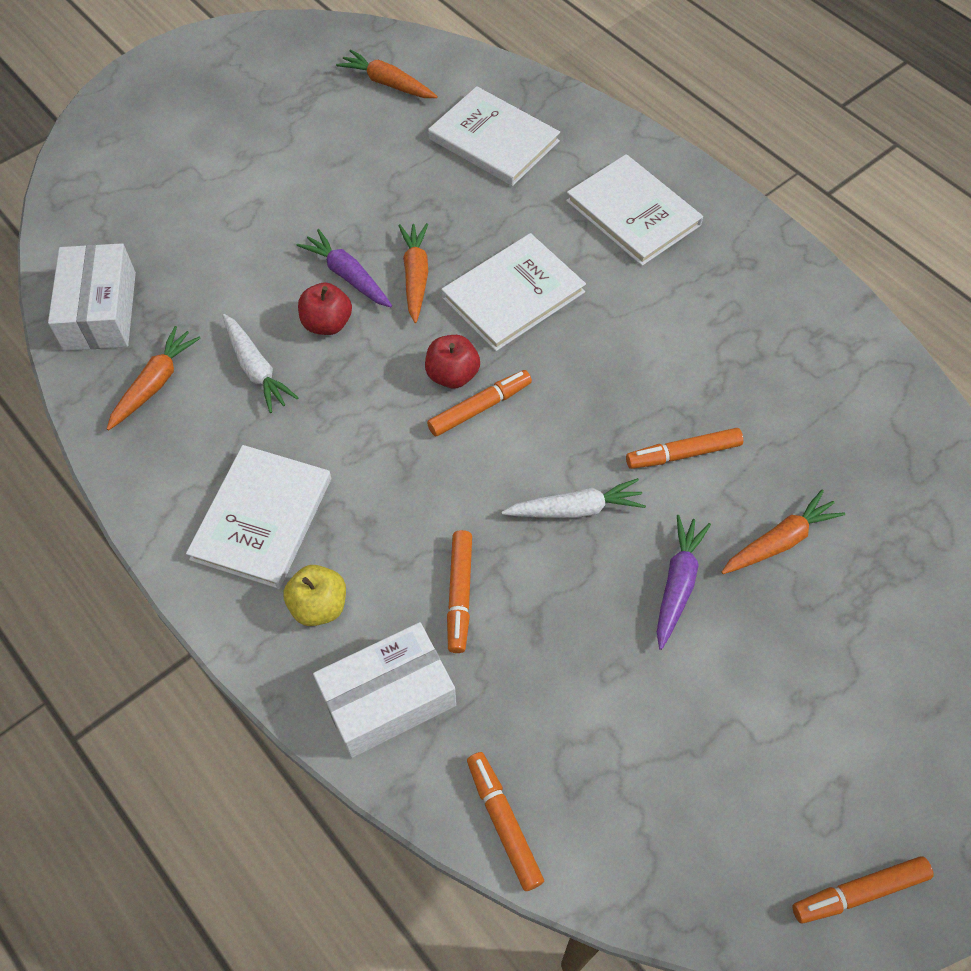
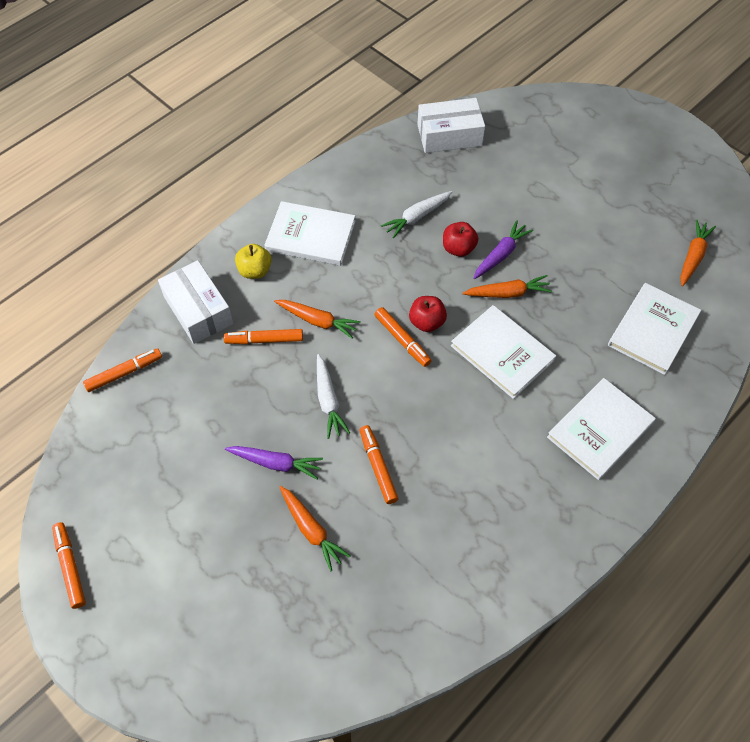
camera: 85 degrees right, 0 degrees up
(155, 384) = (399, 170): orange carrot -> orange carrot (317, 321)

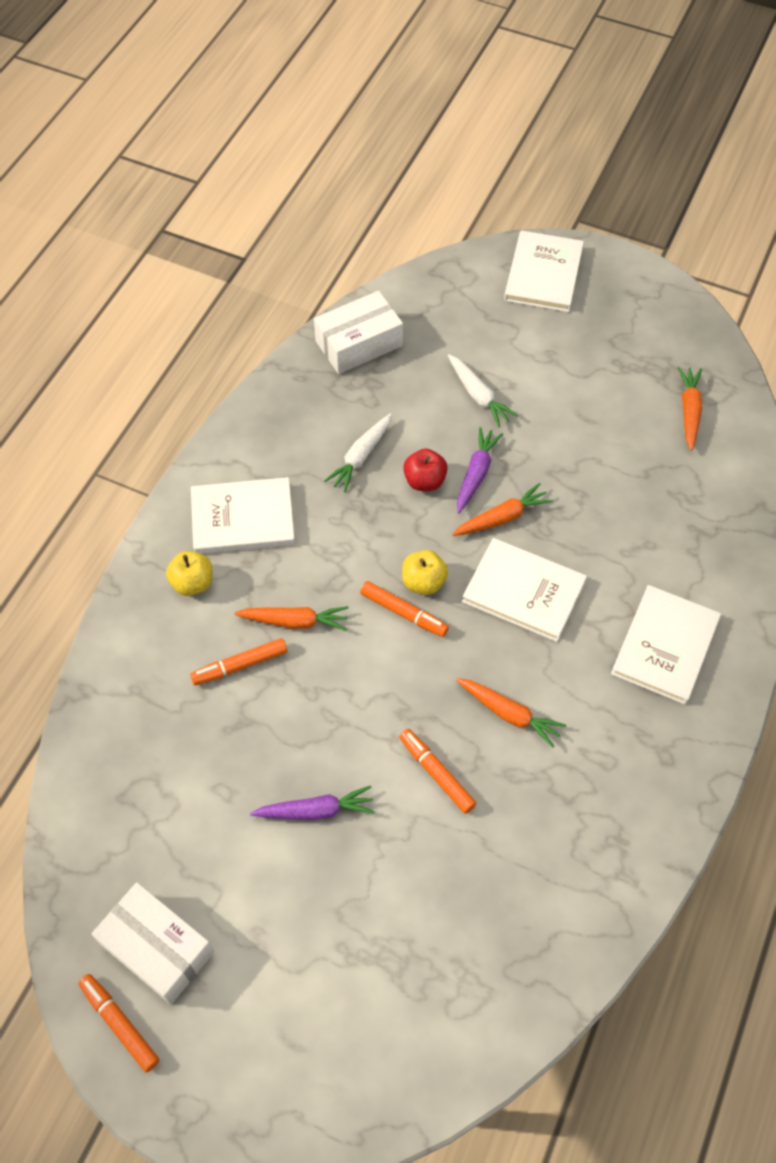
camera: 20 degrees left, 0 degrees up
(124, 373) = (83, 763): orange marker -> none
(198, 310) = (143, 655): white box -> white box (157, 948)
(311, 530) = (390, 874): orange carrot -> orange carrot (509, 714)
(328, 400) = (347, 714): white carrot -> white carrot (478, 395)
(427, 322) = (423, 582): red apple -> yellow apple
(653, 330) = (678, 511): white book -> white book (543, 274)

